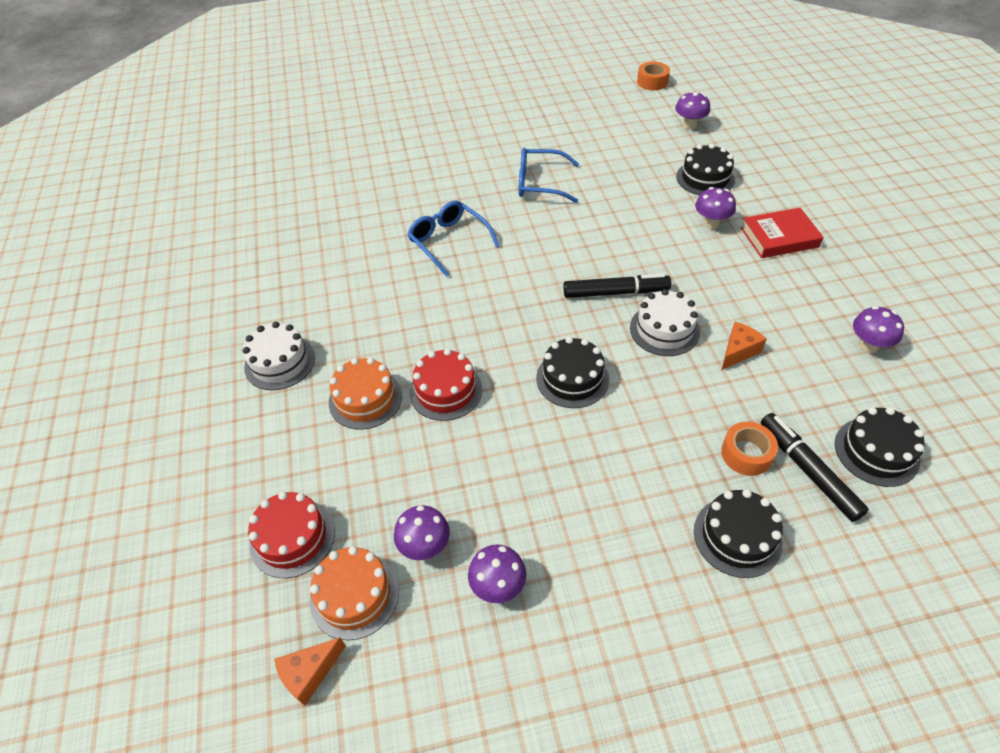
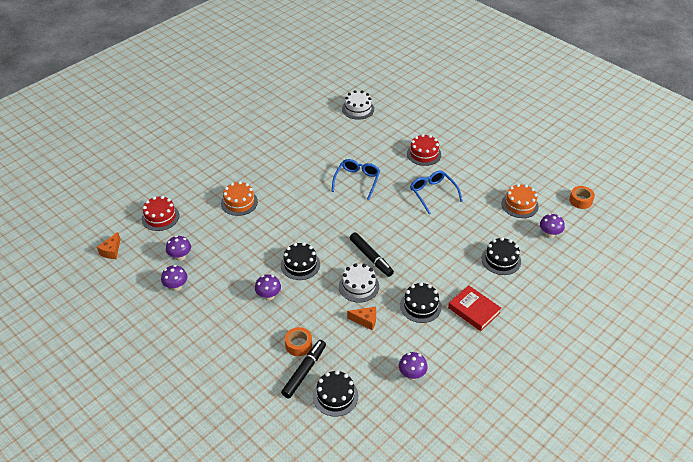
camera: 55 degrees right, 5 degrees down
(280, 362) = (239, 166): white cake -> white cake (358, 109)
(309, 673) = (111, 251): orange cheese -> orange cheese turned 90 degrees counterclockwise
(354, 595) = (147, 247): orange cake -> orange cake (519, 205)
(445, 390) = (262, 225): red cake -> red cake (424, 154)
(711, 223) = (460, 276): purple mushroom -> purple mushroom (268, 296)
(737, 536) = (248, 356): black cake -> black cake (420, 306)

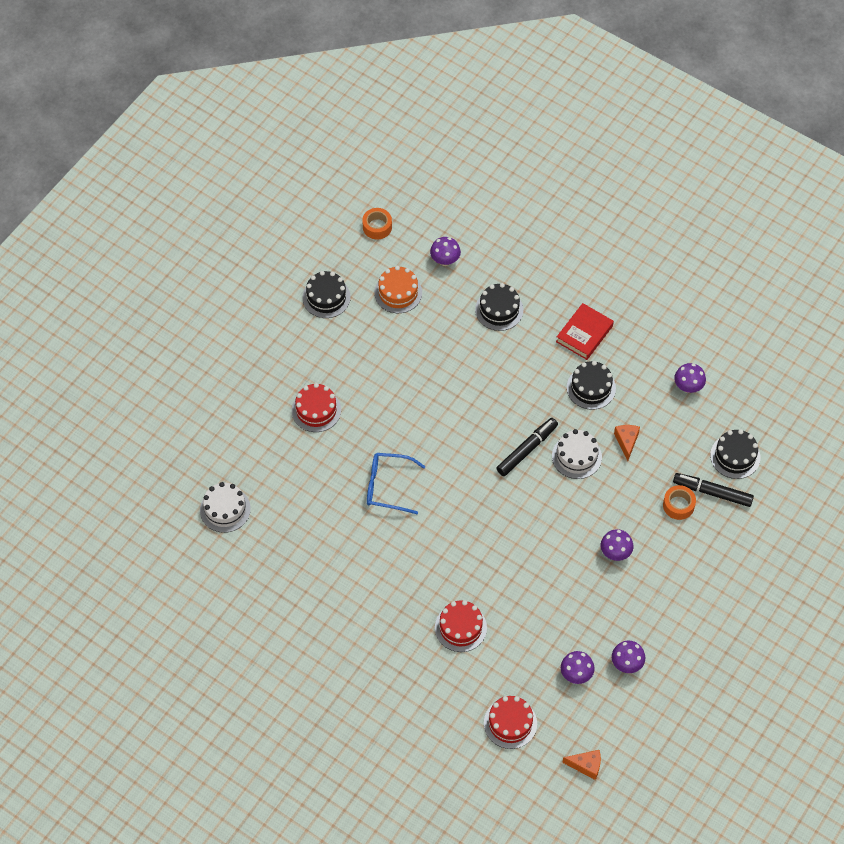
camera: 100 degrees left, 15 degrees up
(239, 202) = (460, 627): orange cake -> red cake
(300, 265) = (557, 527): black cake -> black cake (326, 297)
(432, 193) = (395, 392): blue glasses -> none

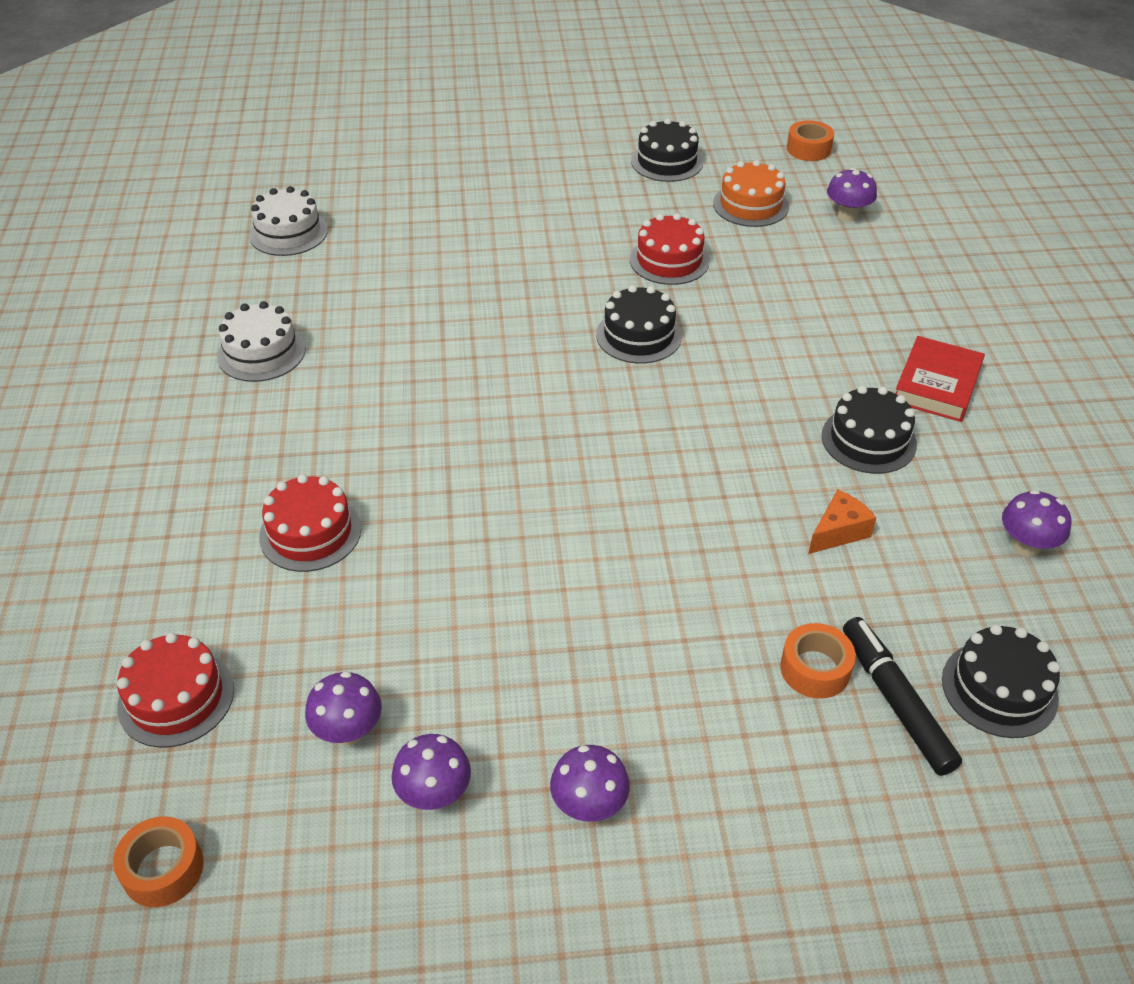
camera: 50 degrees right, 15 degrees down
(316, 410) = (508, 228): red cake -> red cake (669, 260)
(388, 486) = (469, 338): blue glasses -> none
(499, 310) = (851, 291): black cake -> black cake (638, 335)
(527, 449) = (685, 433): black marker -> none
(576, 456) = (742, 490): white cake -> white cake (261, 353)
(584, 334) = (937, 385): red book -> red book turned 60 degrees counterclockwise
(586, 766) = (163, 869): orange cheese -> orange tape
(615, 553) = (633, 640): purple mushroom -> purple mushroom (589, 806)

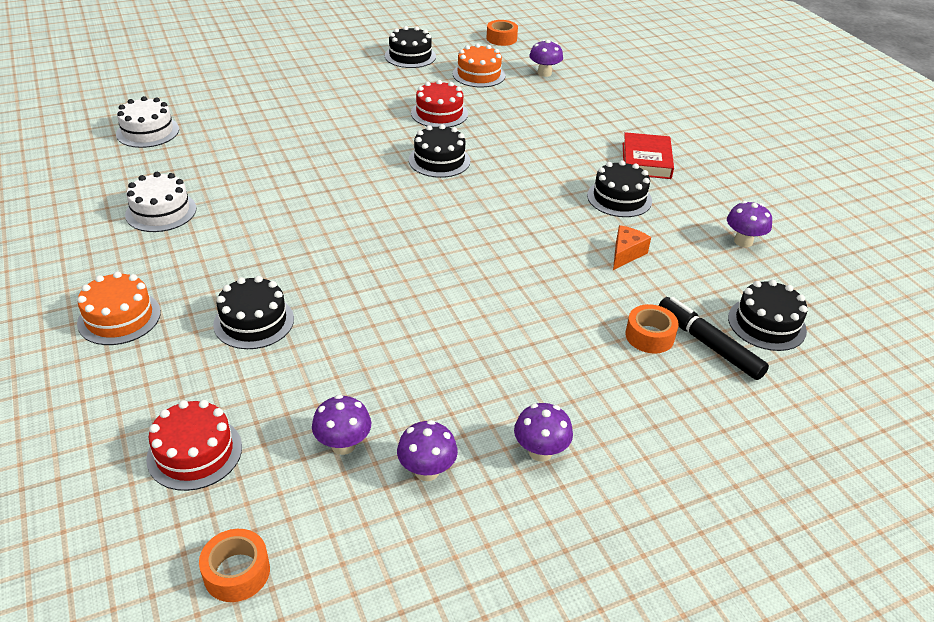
camera: 20 degrees left, 5 degrees down
(161, 493) = (119, 317): none -> orange cake
(310, 532) = (254, 321): red cake -> black cake

